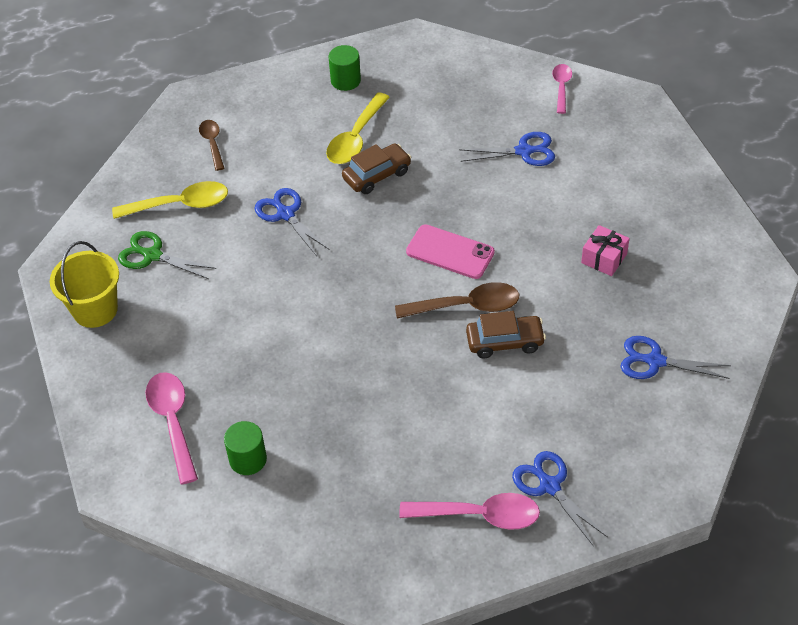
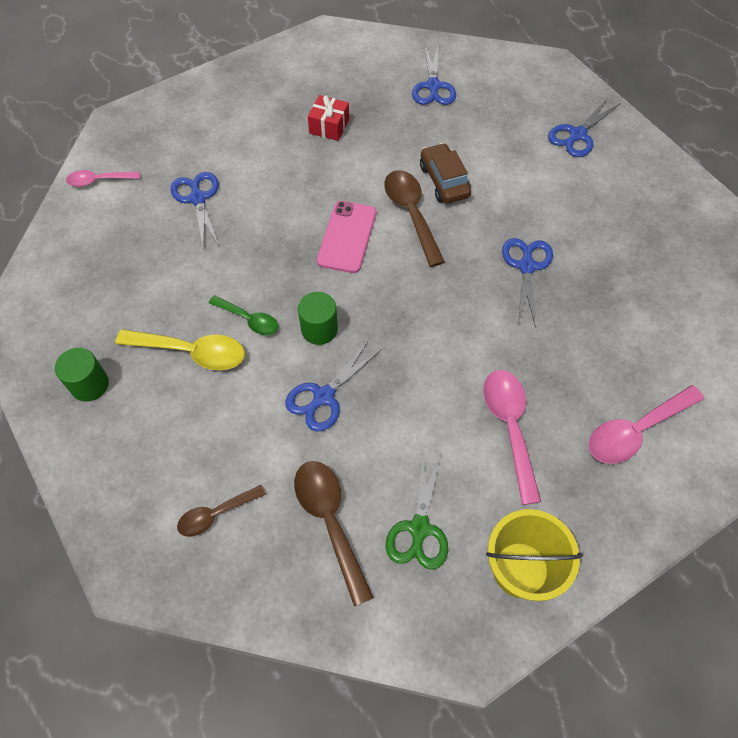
camera: 105 degrees left, 10 degrees up
(180, 204) = (330, 521): yellow spoon -> brown spoon
(248, 459) = (647, 350): green cylinder -> green cylinder (319, 329)
(375, 386) = (526, 266): none -> blue scissors
(377, 175) = (249, 319): brown car -> green spoon
(480, 515) = (624, 173): pink spoon -> pink spoon (509, 427)
(604, 258) = (329, 126): pink gift -> red gift

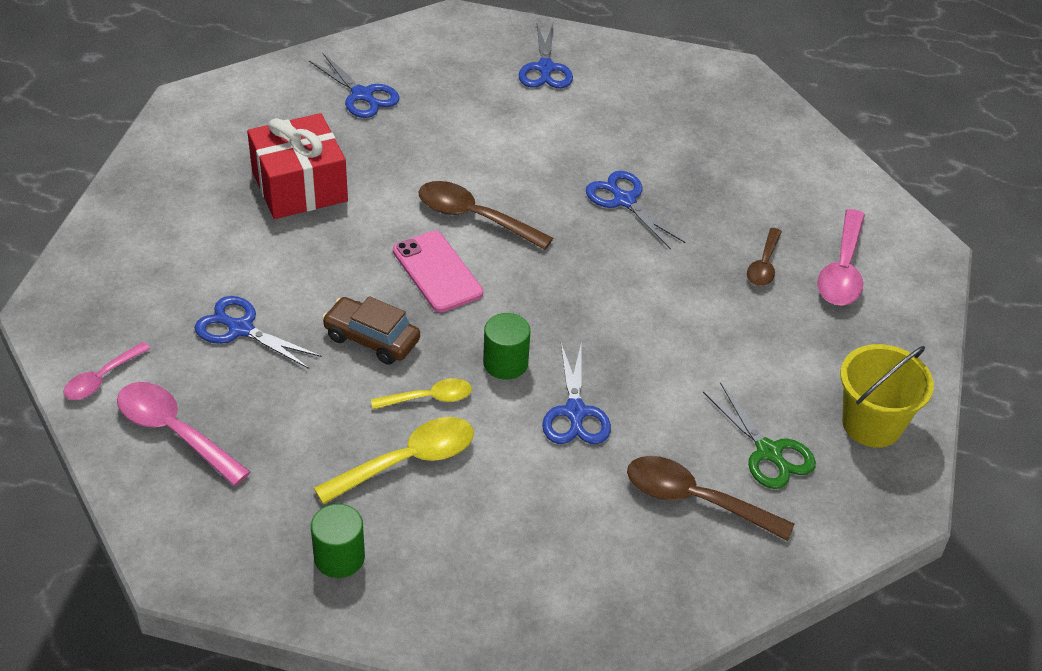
camera: 45 degrees left, 15 degrees down
(216, 514) = (594, 567): brown spoon -> brown spoon (764, 265)
(249, 319) = (429, 398): green spoon -> yellow spoon
(329, 126) = (299, 186): red gift -> red gift, size x1.87
(444, 181) = (471, 172): brown car -> brown car (371, 339)
(509, 427) = (751, 331): pink spoon -> pink spoon (174, 432)

